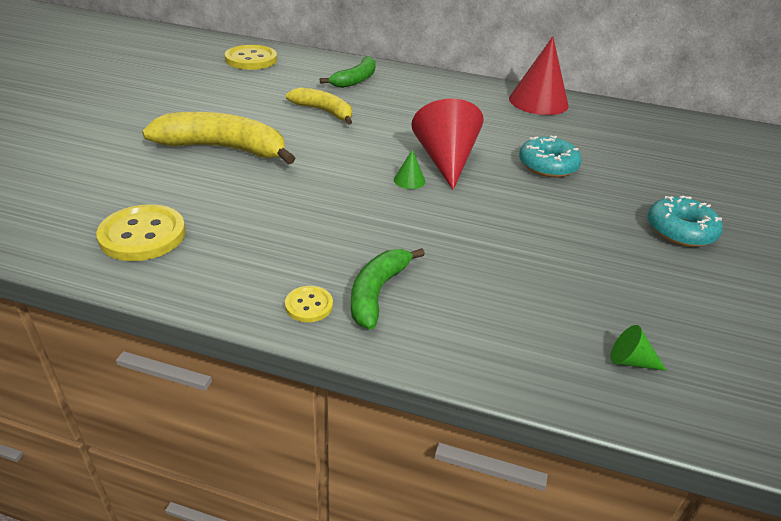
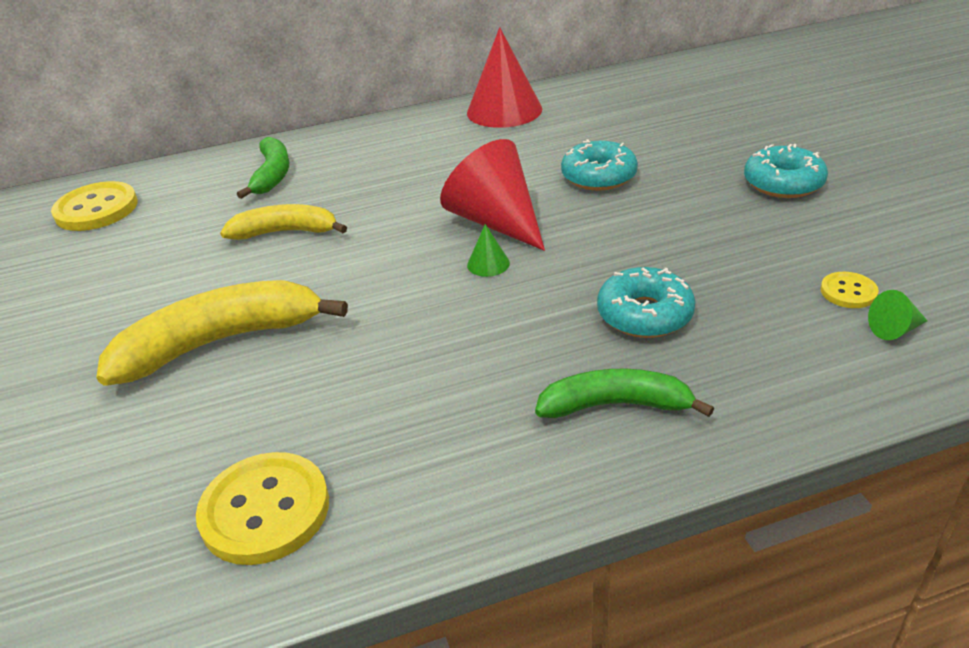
camera: 30 degrees left, 0 degrees up
(309, 305) = (569, 464): yellow button -> yellow button (848, 292)
(377, 292) = (615, 405): green banana -> green banana turned 105 degrees clockwise
(465, 256) = (644, 314): none -> turquoise donut

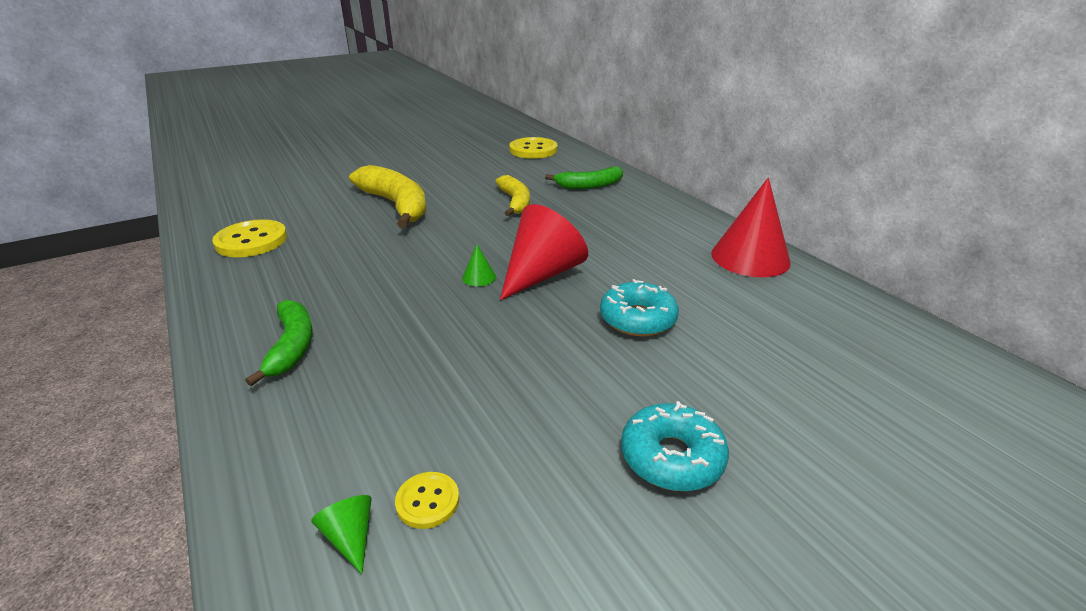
camera: 75 degrees right, 5 degrees down
(644, 314) = (403, 356): turquoise donut -> none

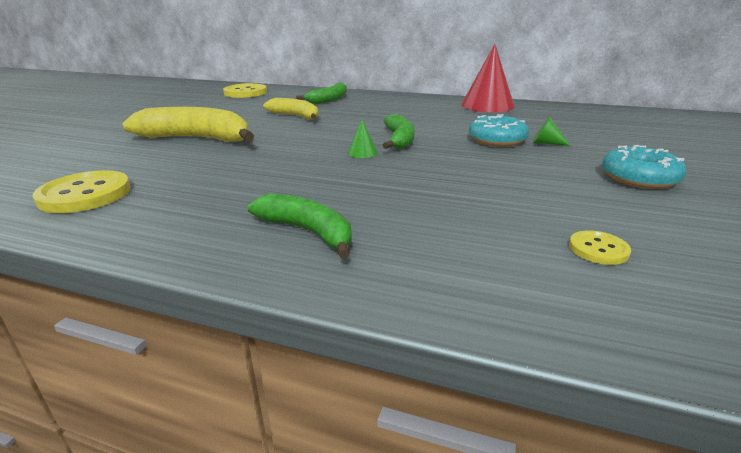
camera: 40 degrees left, 5 degrees down
(350, 537) = (607, 288): green cone -> green cone (546, 143)
(542, 274) = (399, 140): red cone -> green banana

